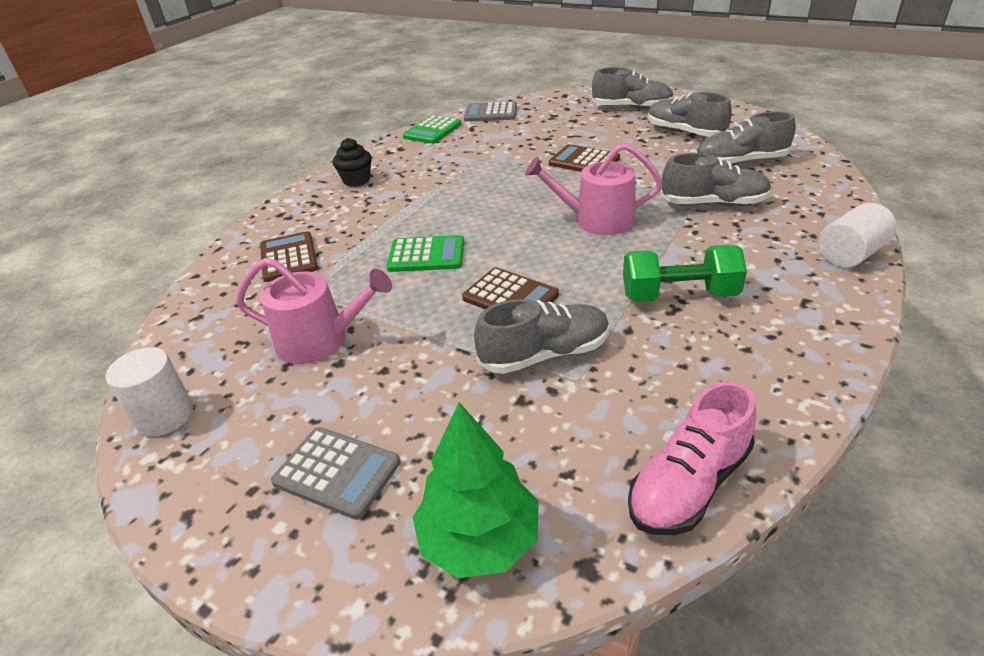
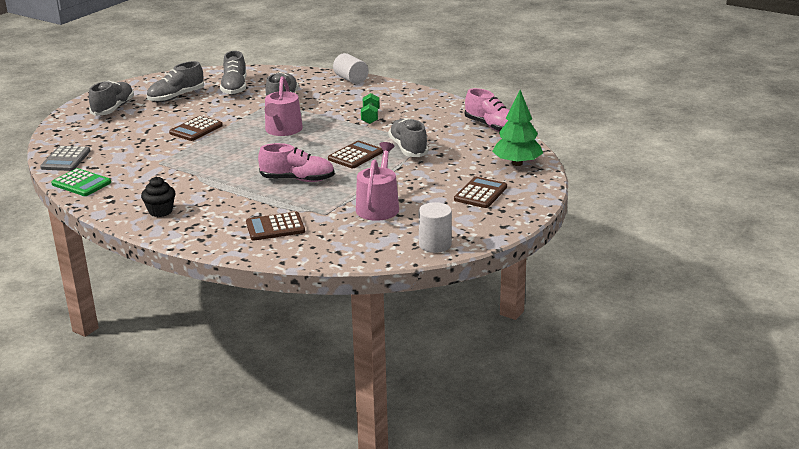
camera: 90 degrees left, 10 degrees down
(337, 472) = (480, 193): grey calculator -> brown calculator
(426, 255) = (297, 179): green calculator -> pink shoe
(679, 295) = (370, 117): green dumbbell -> green dumbbell, size x0.66

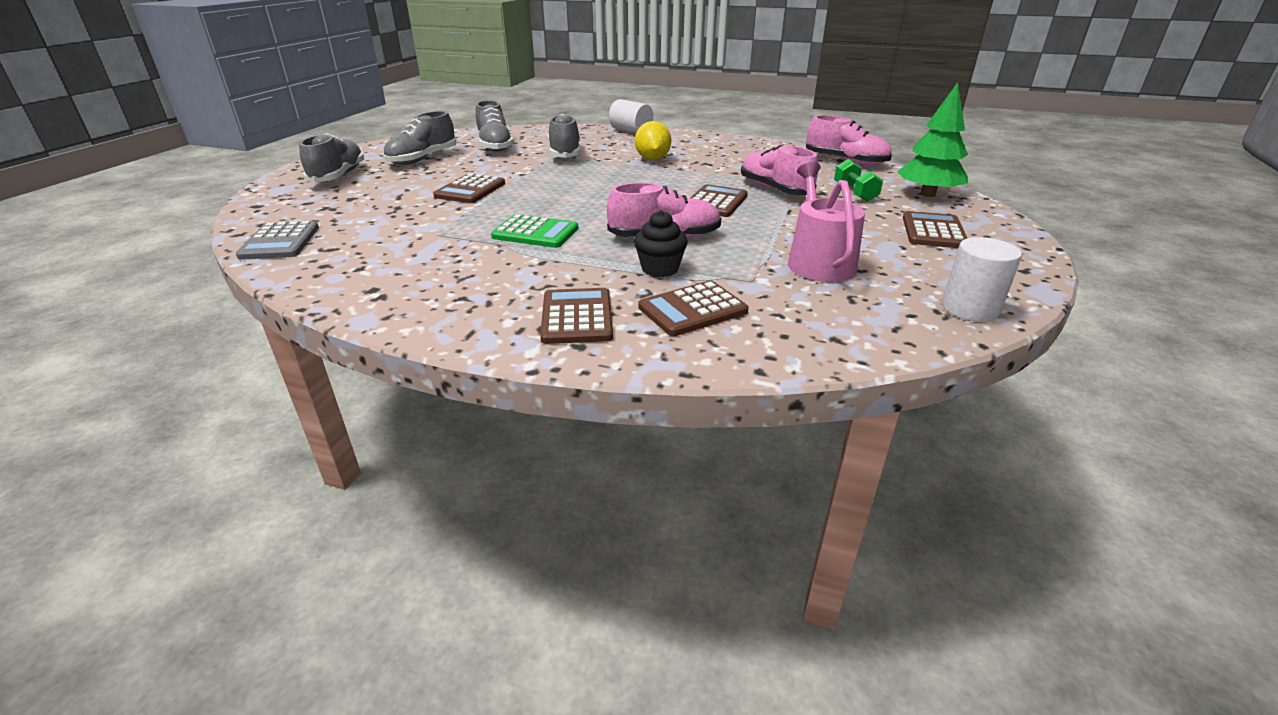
camera: 15 degrees left, 5 degrees up
(81, 183) = (316, 274): green calculator -> green calculator (535, 233)
(160, 211) = (477, 304): black cupcake -> black cupcake (660, 269)
(209, 224) = (577, 317): none -> brown calculator
(283, 130) = (592, 182): pink watering can -> none
(344, 111) = (652, 159): none -> yellow lemon
(370, 117) = (690, 162): green dumbbell -> green dumbbell (855, 193)
(408, 148) = (775, 189): grey shoe -> pink shoe

